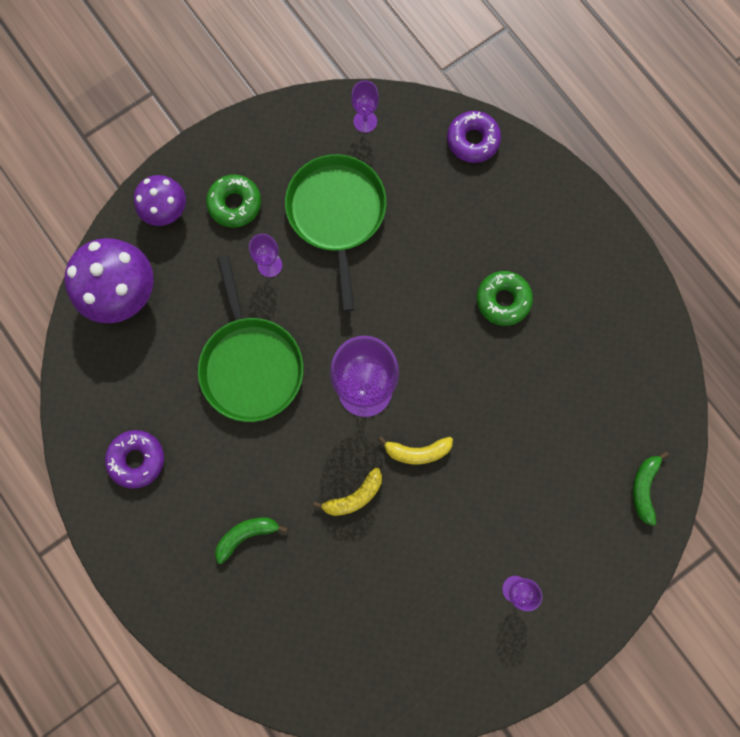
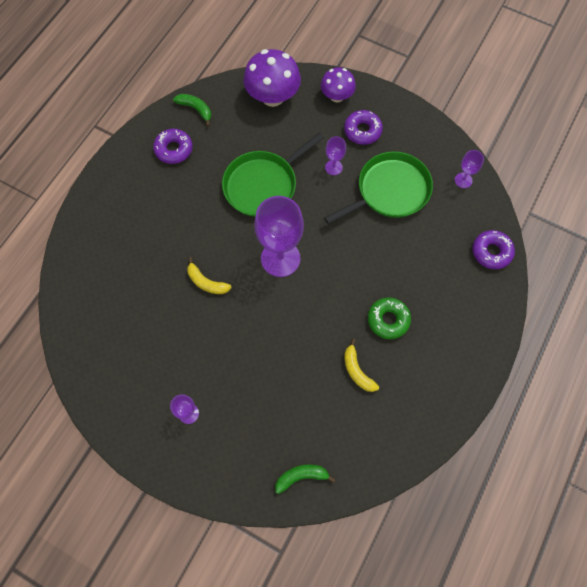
camera: 65 degrees right, 10 degrees down
(235, 204) = (362, 131): green donut -> purple donut
(246, 535) = (153, 229): green banana -> green banana (196, 109)
(417, 452) = (254, 309): yellow banana -> yellow banana (357, 371)

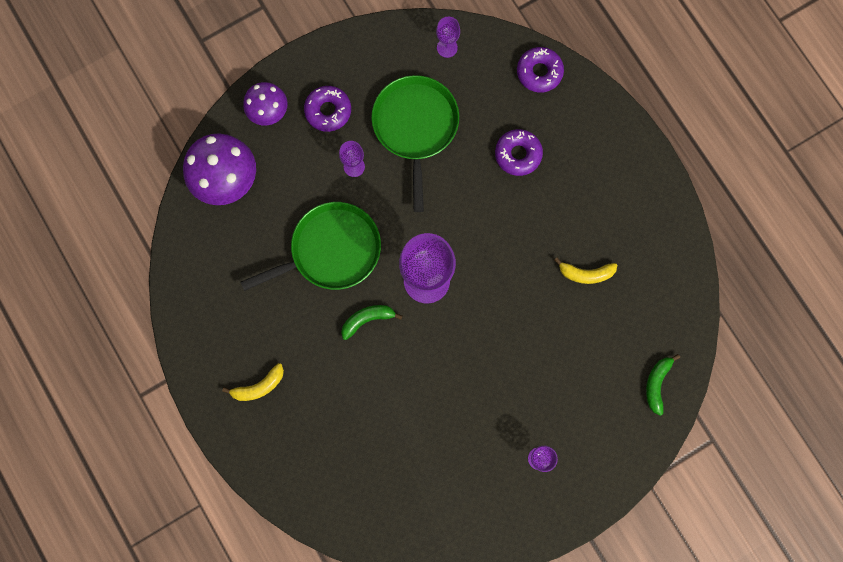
camera: 60 degrees left, 10 degrees up
(174, 149) = (228, 322): purple donut -> purple donut (518, 154)
(196, 109) = (190, 271): green banana -> green banana (367, 319)
(206, 282) = (410, 369): yellow banana -> yellow banana (259, 386)
(263, 185) = (331, 250): green pan -> green pan turned 105 degrees counterclockwise
(388, 320) = (552, 214): green donut -> none

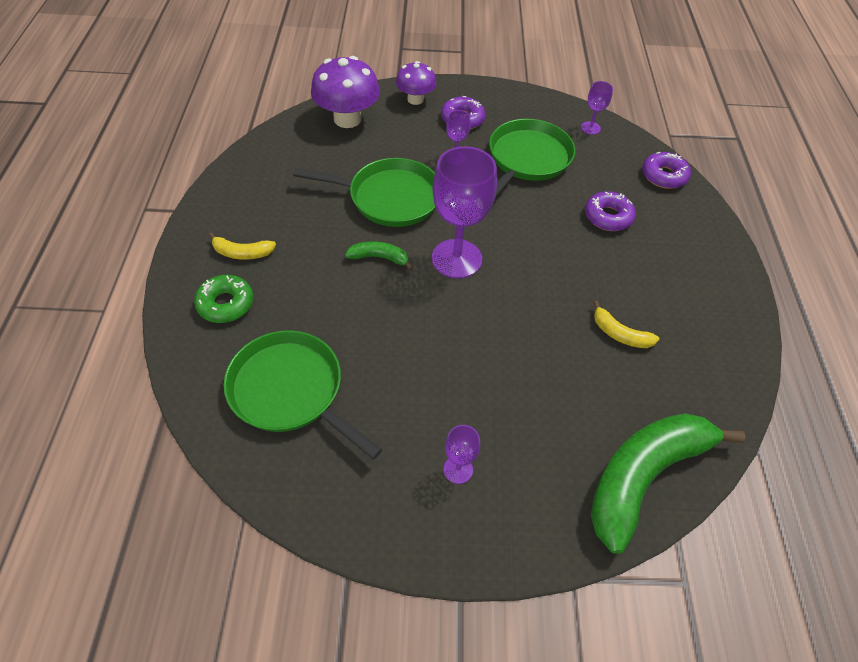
camera: 30 degrees right, 25 degrees down
(286, 440) = (225, 304): none -> green donut
(390, 476) = (290, 391): none -> green pan
(657, 384) = (644, 476): green banana -> green banana, size x2.29

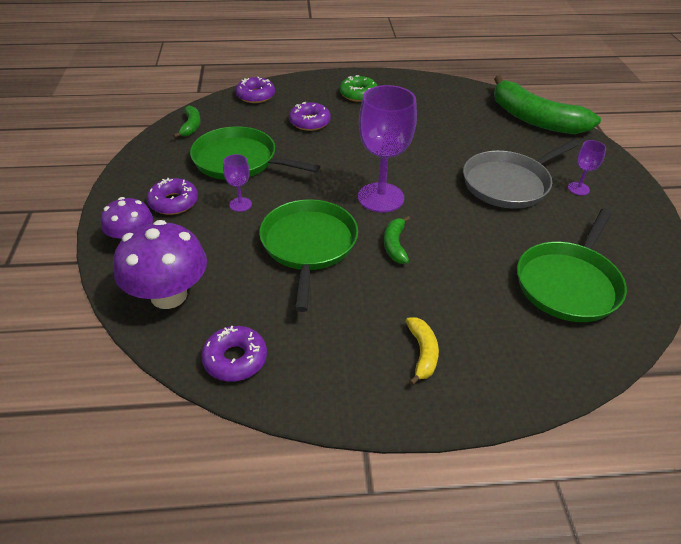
camera: 95 degrees left, 10 degrees down
(225, 304) = (498, 352): green donut -> green donut (358, 94)
(274, 150) = (235, 359): none -> purple donut
(474, 388) = (509, 183): none -> grey pan
(590, 128) = (191, 126): purple goblet -> green banana
(619, 334) = (429, 122): yellow banana -> none

